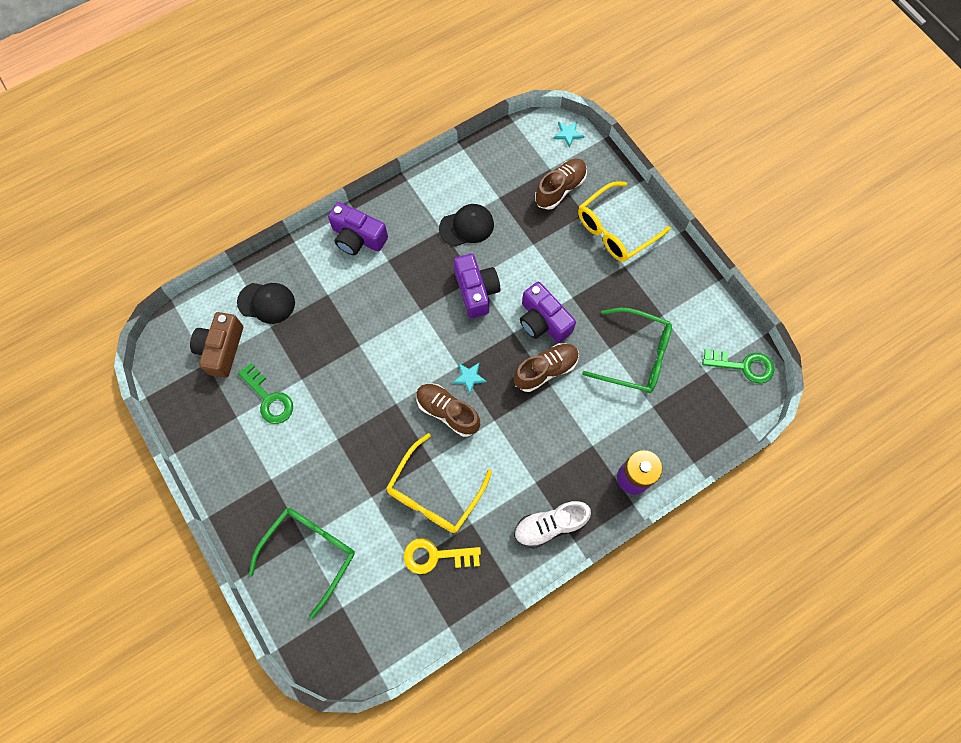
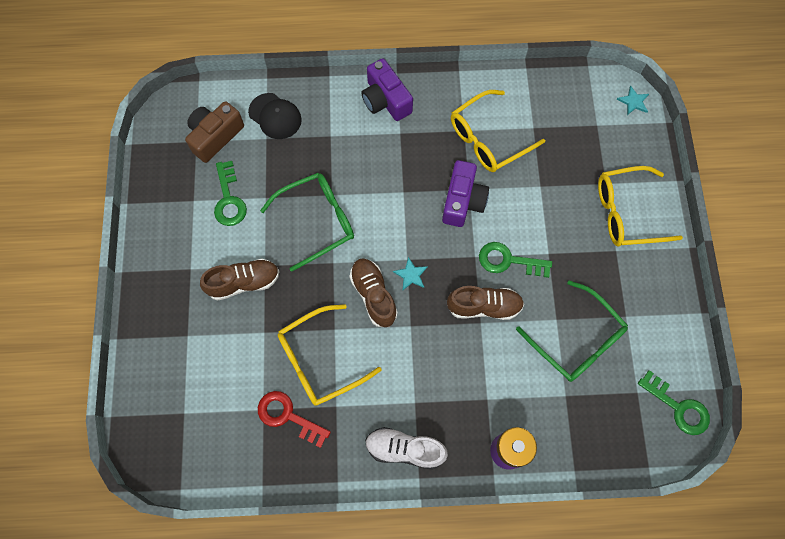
camera: 30 degrees right, 0 degrees up
(310, 553) = (185, 351): green glasses -> green glasses (317, 221)
(435, 556) = (288, 416): yellow key -> red key
(466, 226) = (488, 139): black cap -> yellow glasses
(543, 321) = (508, 260): purple camera -> green key
(560, 189) = (595, 148): brown shoe -> brown shoe (244, 282)

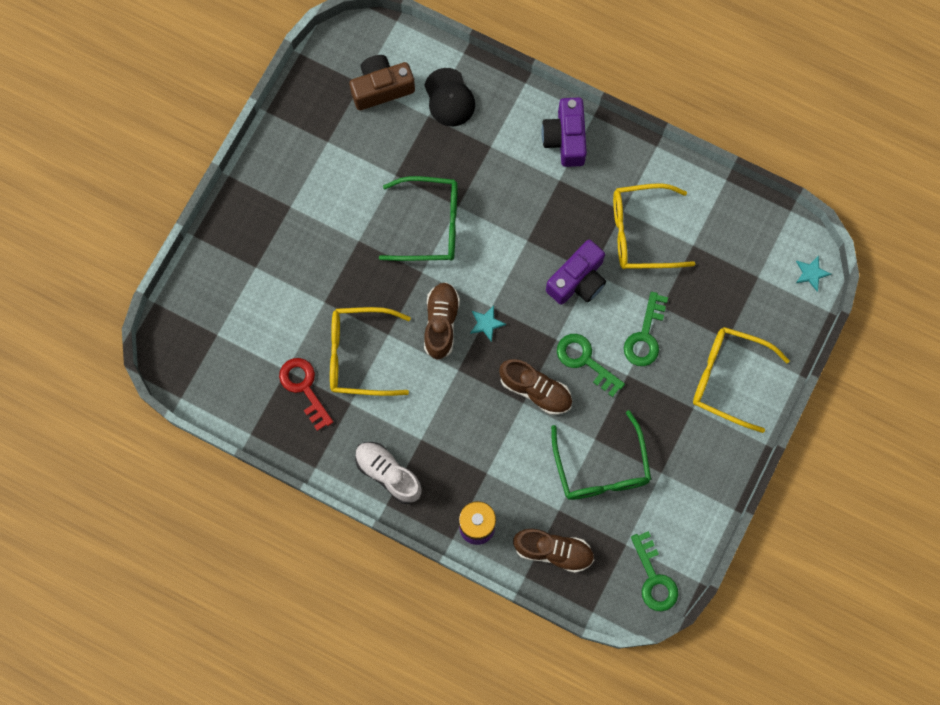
camera: 30 degrees right, 5 degrees up
(229, 199) = (360, 158): green key -> green key (645, 336)
(244, 282) = (331, 246): brown shoe -> brown shoe (553, 551)

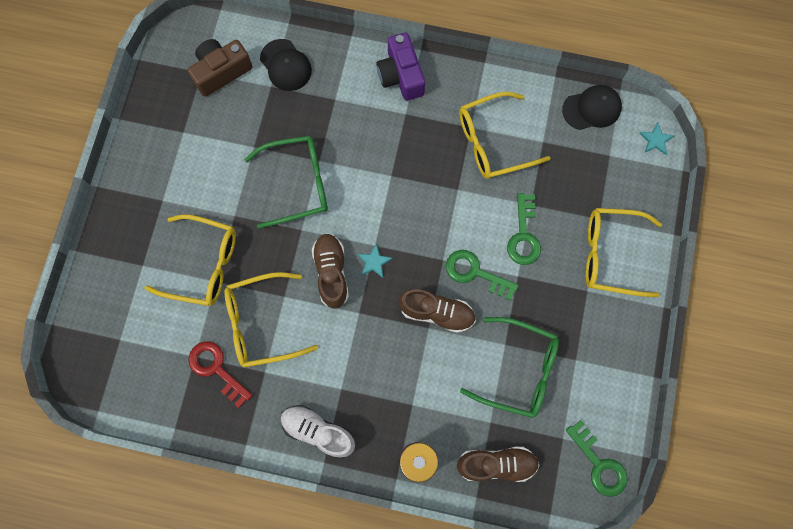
camera: 15 degrees left, 0 degrees up
(316, 282) = (203, 265): none -> yellow glasses
(578, 280) = (447, 200): purple camera -> none
(601, 467) = (518, 370): green glasses -> green glasses turned 45 degrees counterclockwise
(754, 223) = (592, 108): none -> black cap

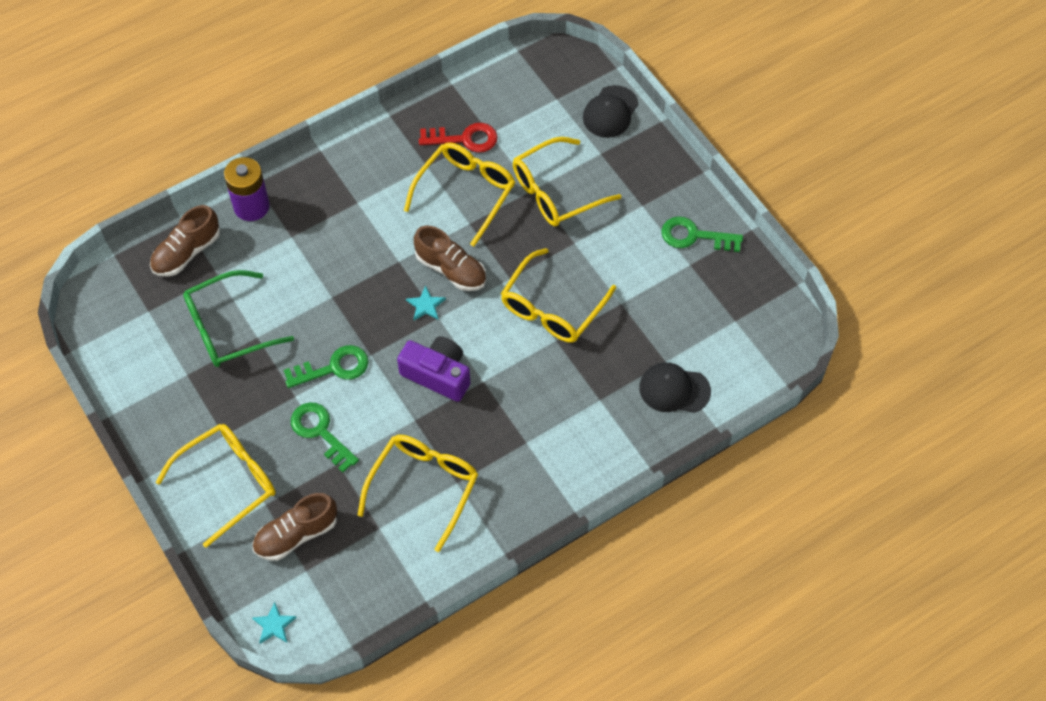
camera: 135 degrees right, 15 degrees down
(221, 72) = (719, 335): brown camera -> none
(297, 184) = (552, 307): green glasses -> yellow glasses
(318, 431) = (345, 164): white shoe -> none
(401, 75) = (566, 472): purple camera -> purple camera (437, 374)
(436, 312) = (336, 312): brown shoe -> brown shoe (296, 534)
(592, 108) = (362, 600): black cap -> black cap (610, 112)
(599, 464) = (103, 317): green key -> green key (694, 236)

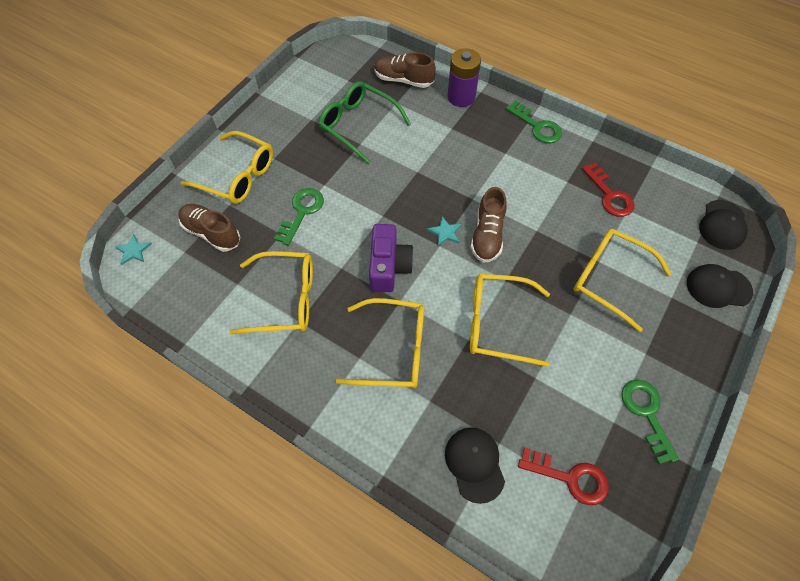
camera: 65 degrees right, 0 degrees up
(333, 368) = (359, 197): green key -> green key (537, 126)
(465, 193) = (562, 216): yellow glasses -> yellow glasses (393, 350)
(550, 68) = (722, 225): none -> black cap
(719, 322) = (570, 477): none -> red key

